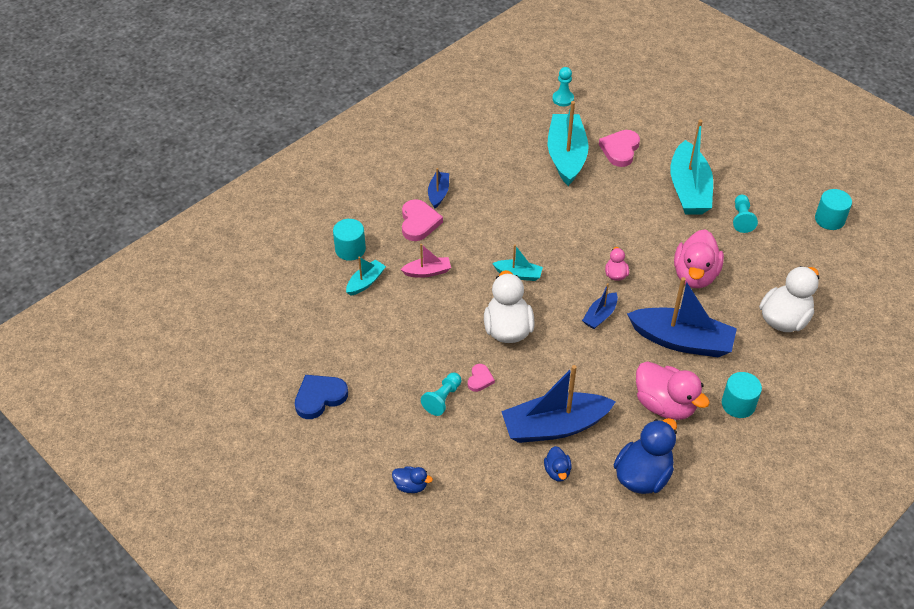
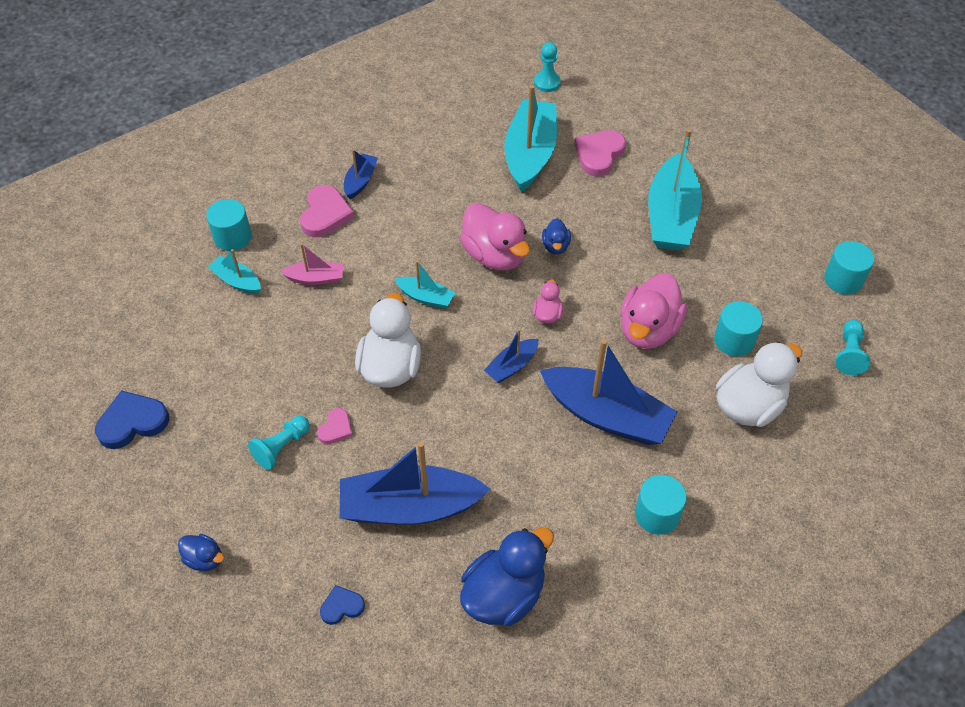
camera: 10 degrees right, 5 degrees up
(365, 282) = (237, 281): turquoise boat -> turquoise boat turned 105 degrees counterclockwise
(526, 502) = (342, 606): none -> blue heart
(557, 471) = (395, 570): blue duck -> blue duck (555, 246)
(665, 405) = (560, 500): pink duck -> pink duck (495, 255)
(742, 219) = (728, 263): turquoise pawn -> turquoise pawn (849, 353)
(760, 274) = (734, 340): none -> turquoise cylinder

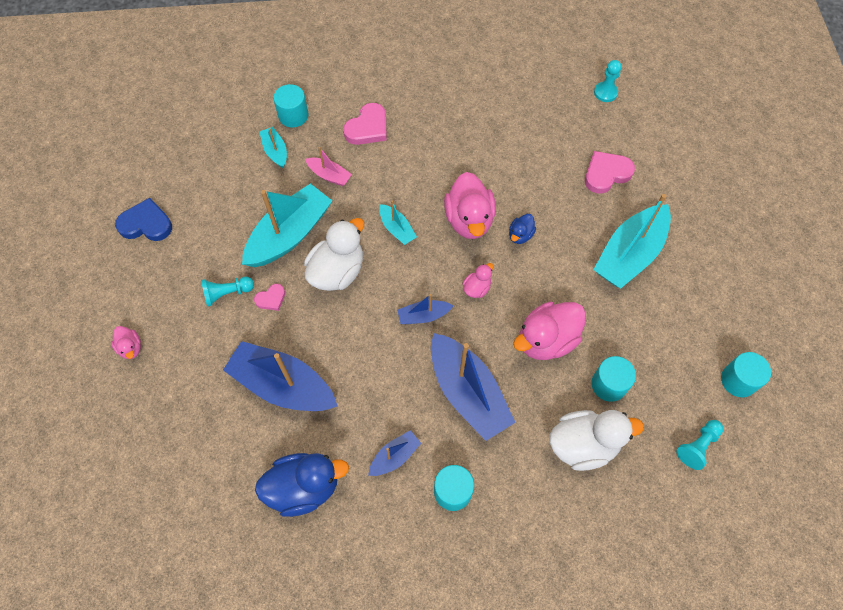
camera: 30 degrees right, 10 degrees up
(204, 559) = (130, 348): blue duck -> pink duck
(342, 606) = (193, 432): blue heart -> none
(360, 181) = (409, 112): blue boat -> blue boat (394, 456)
(530, 154) = (551, 148): turquoise boat -> turquoise boat (289, 234)

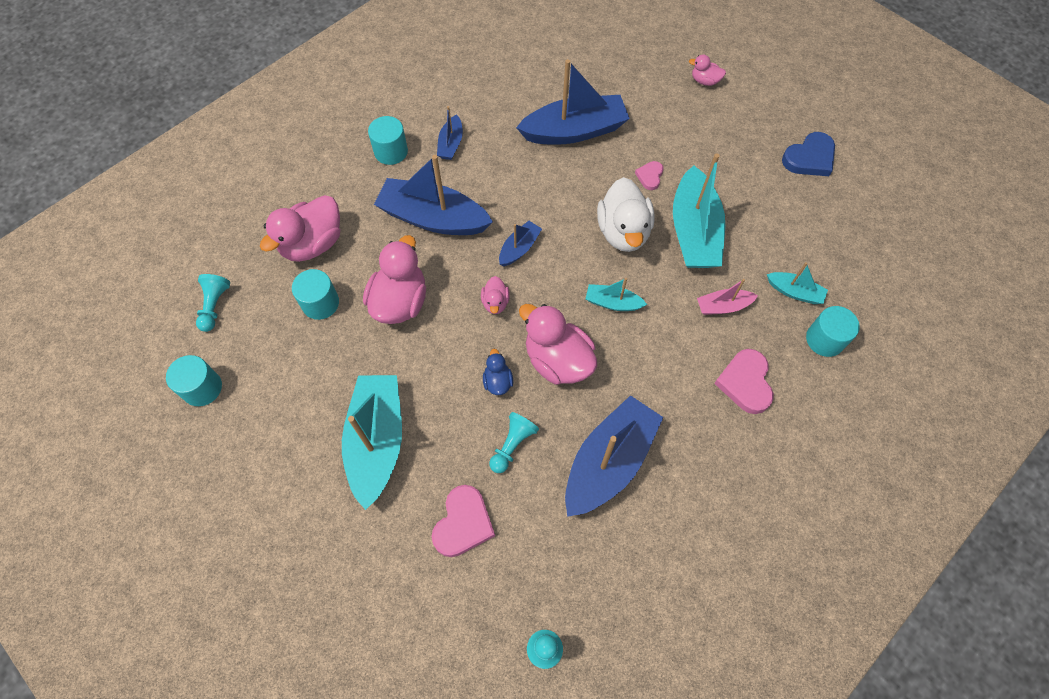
camera: 140 degrees right, 0 degrees up
(227, 293) = (685, 157): turquoise pawn -> turquoise pawn (512, 445)
(304, 488) = (495, 89): blue duck -> none
(492, 145) = (609, 462): none -> blue boat
(583, 445) = (313, 244): white duck -> pink duck

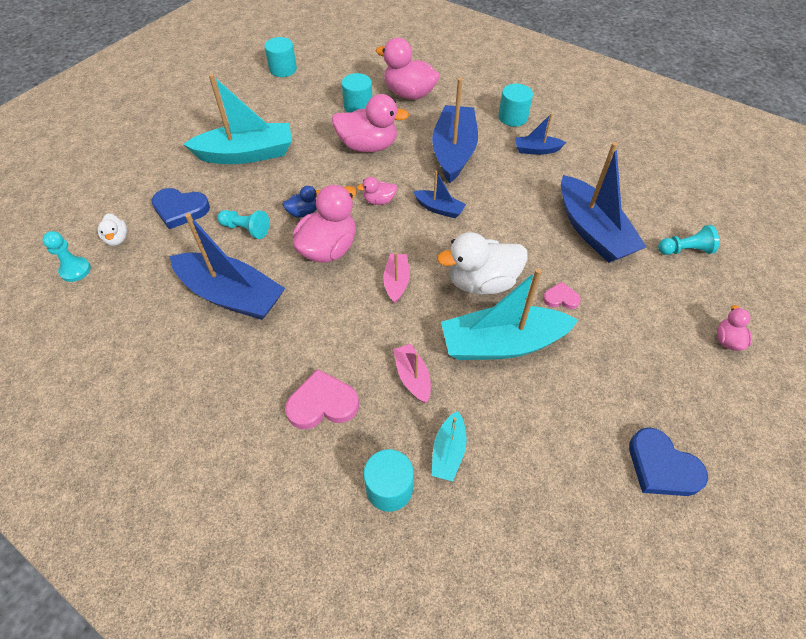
camera: 80 degrees right, 10 degrees down
(214, 306) = (346, 62): turquoise pawn -> turquoise pawn (685, 250)
(463, 523) = (180, 210): pink heart -> blue heart
(499, 601) = (117, 239): none -> white duck
(613, 303) = (396, 282): turquoise boat -> pink boat

